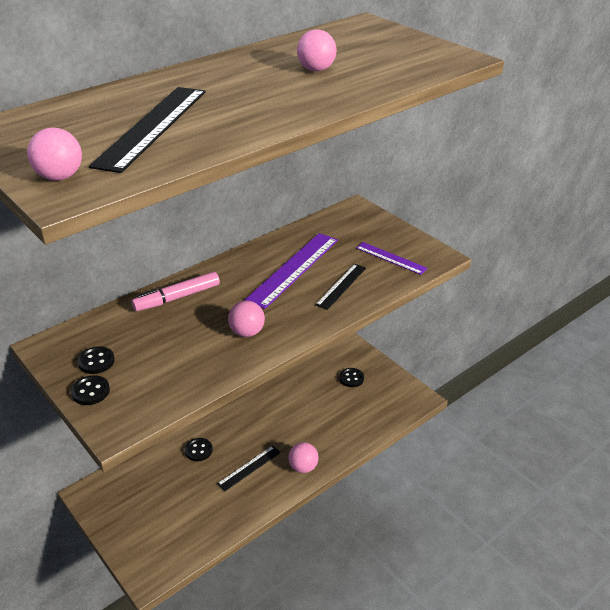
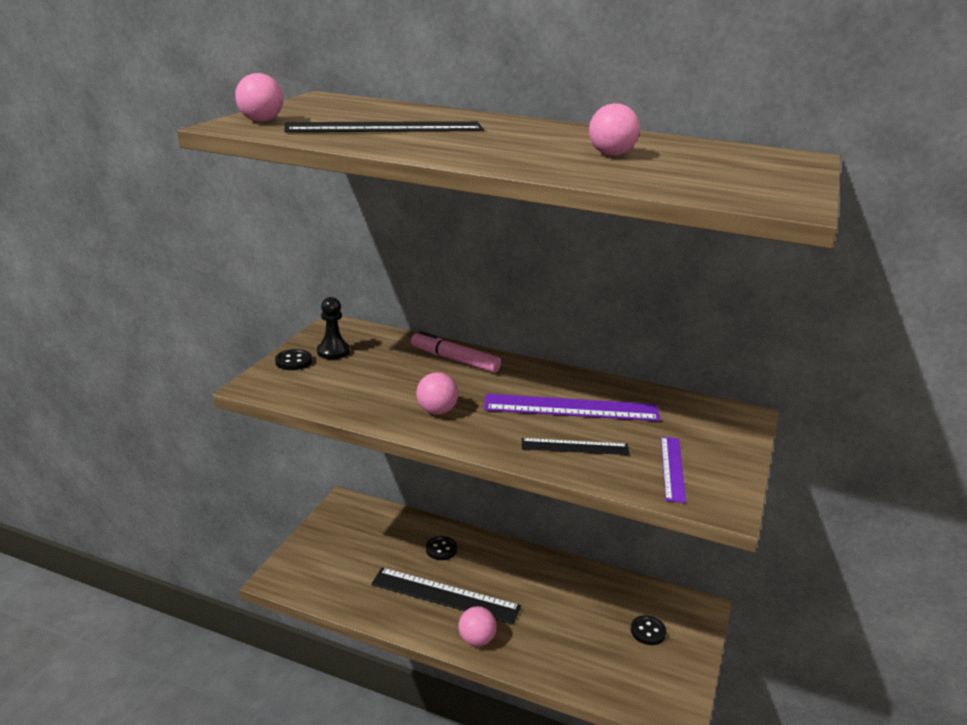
camera: 60 degrees right, 10 degrees down
(96, 361) = (333, 351): black button -> black pawn
(249, 468) = (445, 596): black ruler -> black ruler, size x1.75

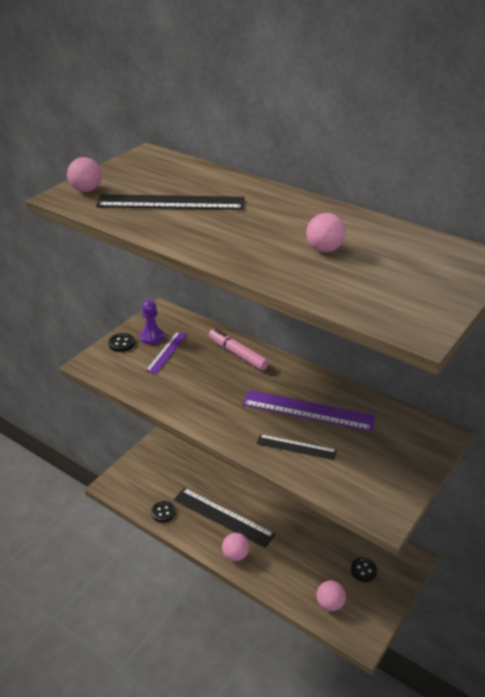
camera: 15 degrees right, 10 degrees up
(333, 351) = (152, 337): black pawn -> purple pawn
(437, 411) = (207, 401): pink ball -> pink ball (330, 604)
(441, 549) = (231, 479): black button -> black button (163, 512)
(672, 468) = (362, 476): purple ruler -> purple ruler (167, 352)

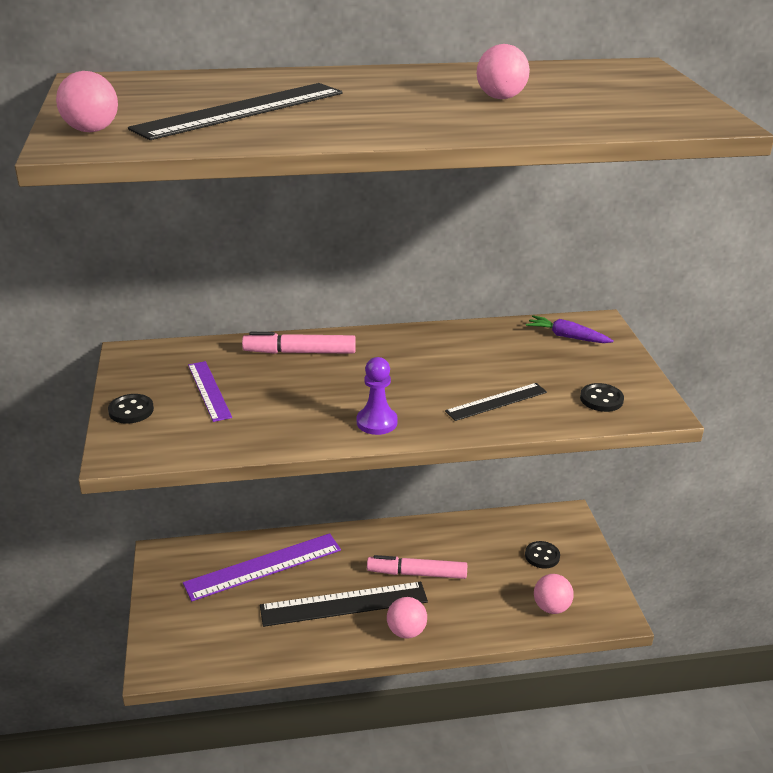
camera: 45 degrees left, 5 degrees down
(152, 337) = (163, 385): purple pawn -> purple pawn (376, 422)
(163, 512) = (267, 648): black button -> black button (601, 399)
(279, 528) = (417, 574): none -> pink marker
(308, 410) = (456, 365): purple ruler -> purple ruler (263, 566)
(405, 432) = (567, 337): none -> purple carrot

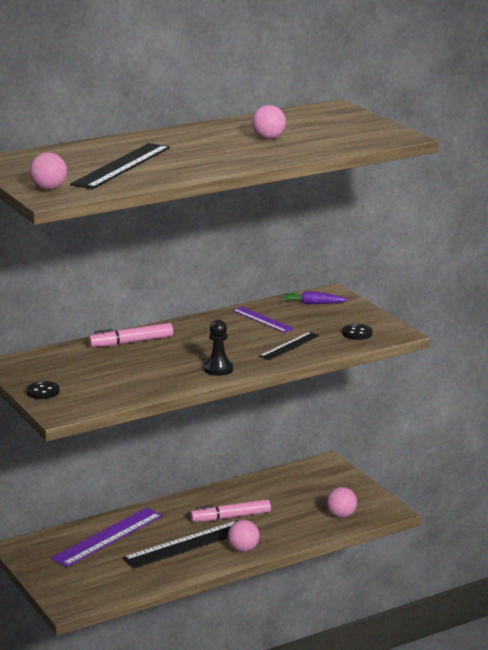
camera: 20 degrees left, 10 degrees down
(209, 390) = (87, 373): purple ruler -> purple ruler (263, 319)
(376, 422) = (218, 369): purple pawn -> black pawn
(542, 556) = (319, 489): black button -> none

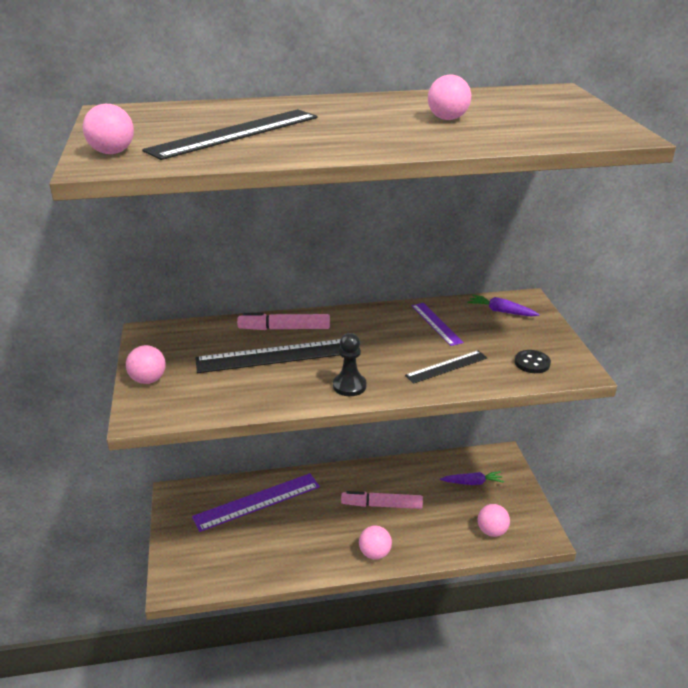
camera: 20 degrees right, 10 degrees up
(43, 392) = (148, 380): black button -> pink ball
(186, 544) = (323, 532): black ruler -> black ruler (274, 356)
(307, 486) = (472, 482): none -> purple carrot

